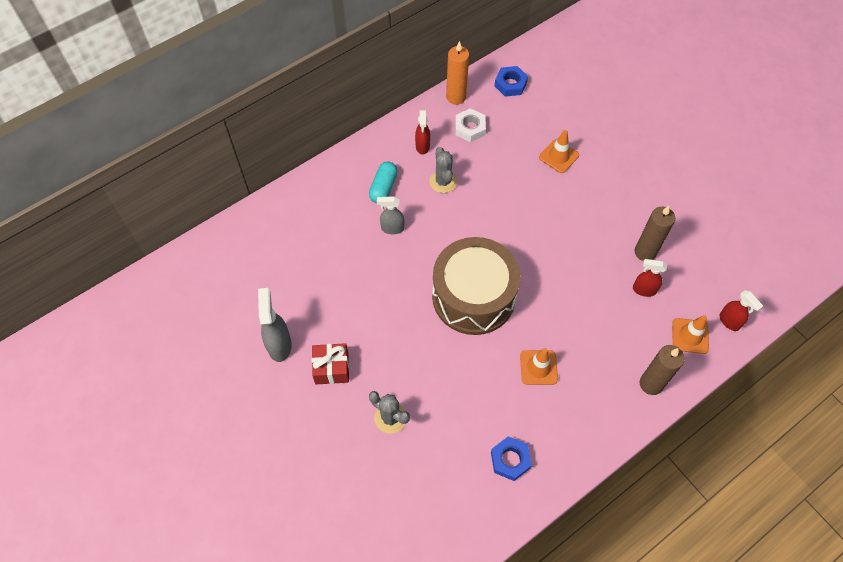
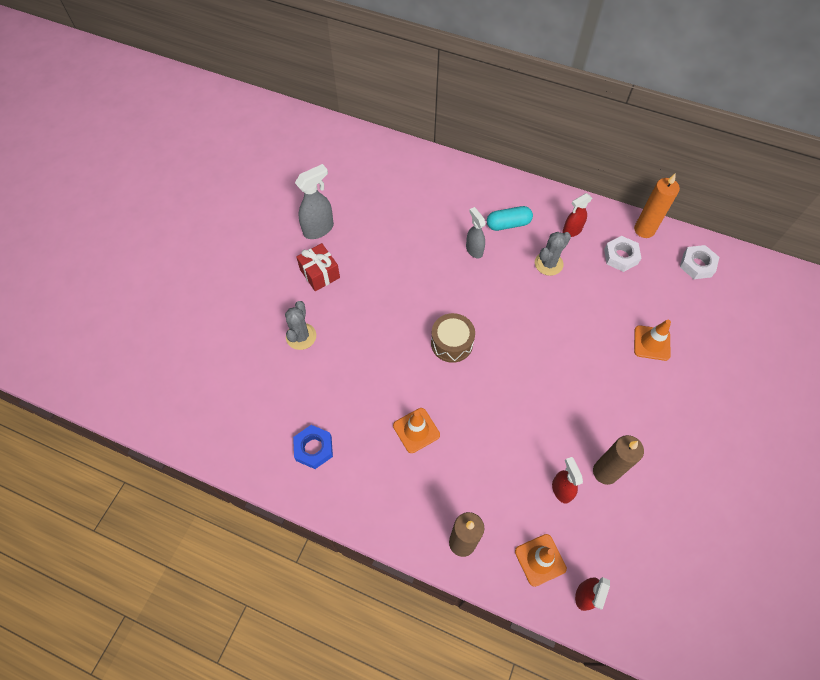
camera: 60 degrees right, 0 degrees up
(473, 296) = (451, 343): brown drum -> brown drum, size x0.50
(510, 84) = (697, 265): blue nut -> white nut

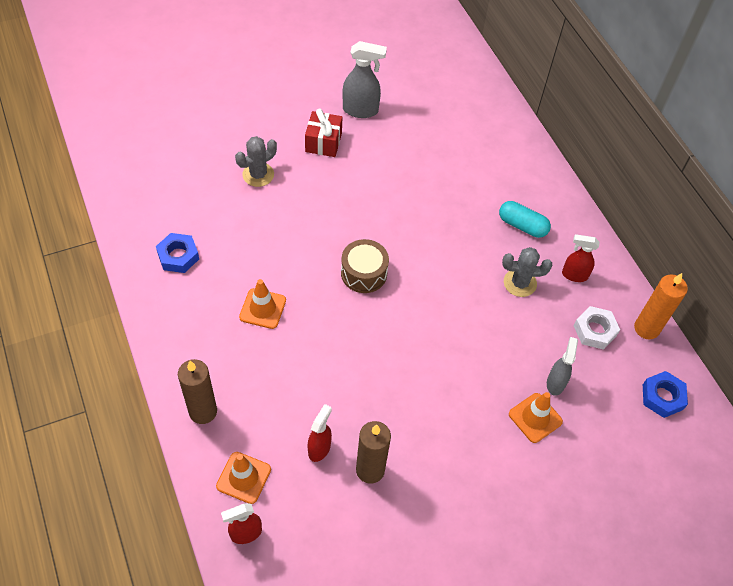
camera: 40 degrees right, 5 degrees down
(474, 250) = (467, 222): grey spray bottle -> grey spray bottle (555, 383)
(697, 265) = (662, 397): white nut -> blue nut

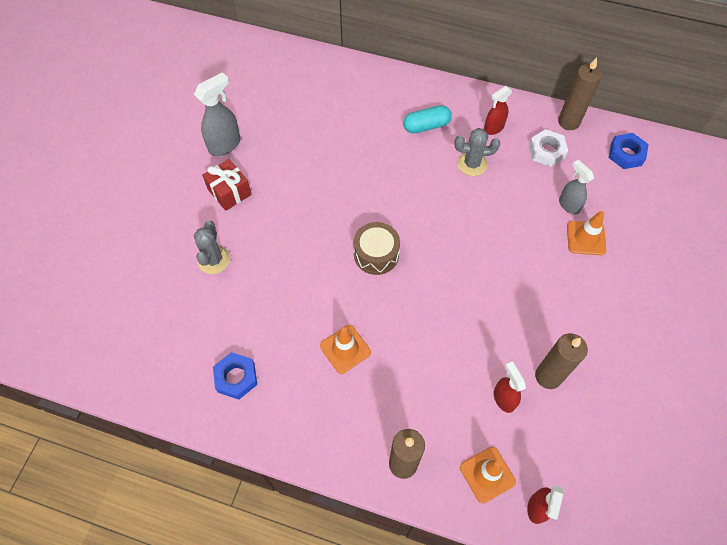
camera: 45 degrees left, 5 degrees up
(520, 283) = (472, 164): grey cactus -> grey cactus turned 45 degrees clockwise
(646, 328) = (568, 122): orange candle -> brown candle

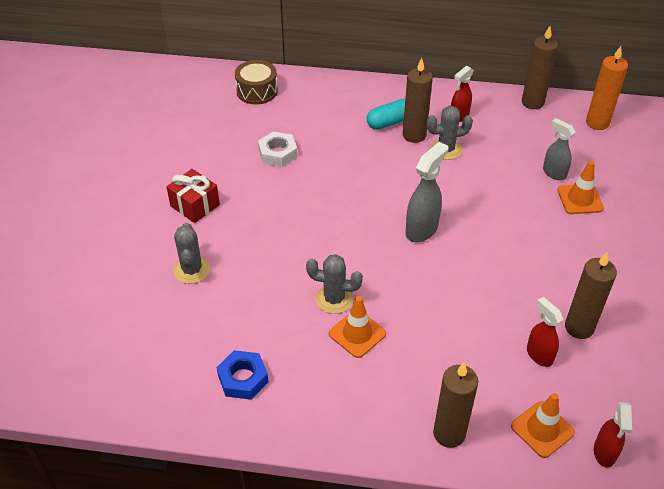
camera: 10 degrees left, 15 degrees down
(225, 145) = (180, 164): grey spray bottle -> grey spray bottle (422, 230)
(332, 310) = (334, 299): none -> grey cactus
(376, 254) = (368, 242): brown drum -> brown drum (257, 91)
(446, 144) = (414, 135): none -> brown candle
(546, 151) = (518, 129): white nut -> white nut (278, 153)
(626, 154) = (597, 123): blue nut -> orange candle

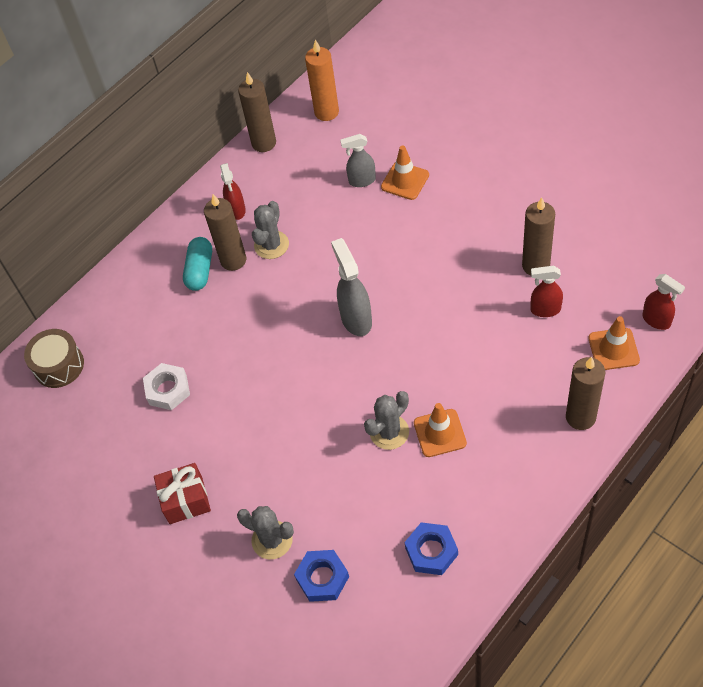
camera: 50 degrees left, 10 degrees up
(177, 316) = (322, 578): none -> blue nut

